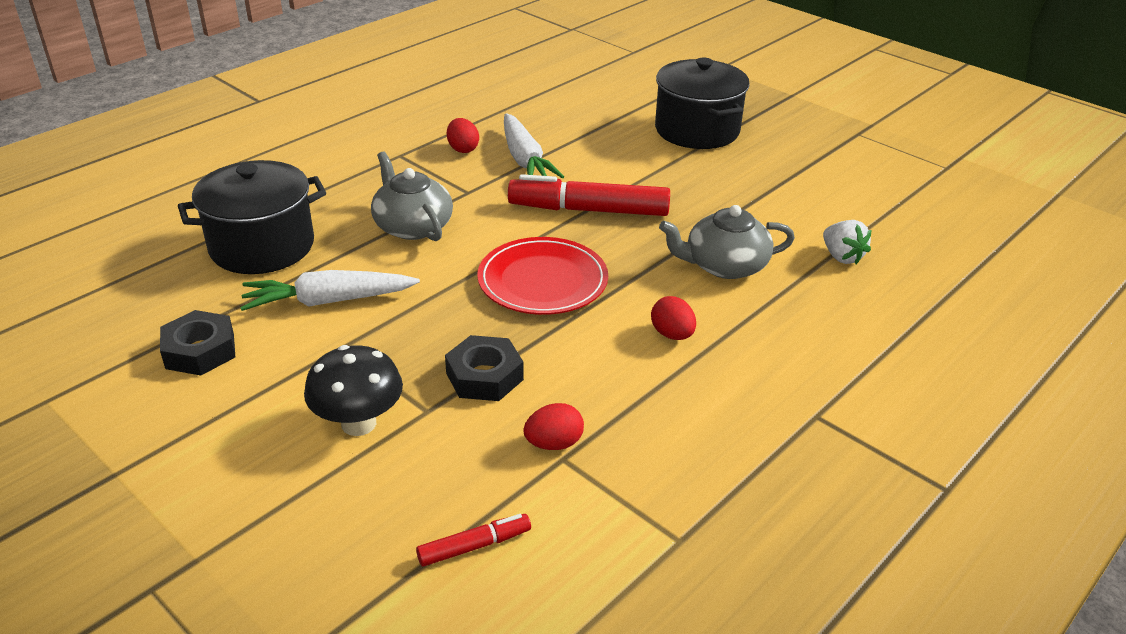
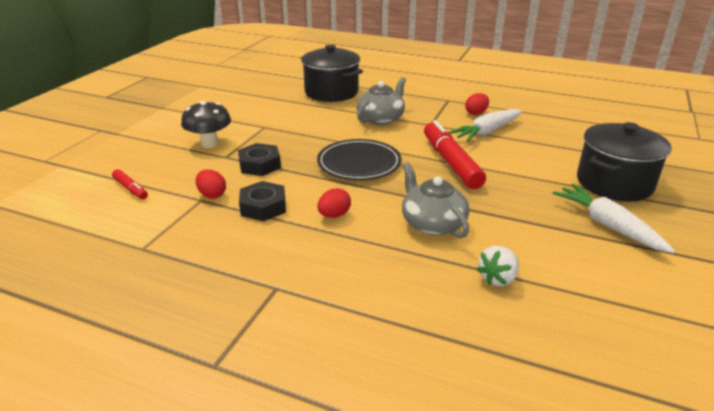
camera: 70 degrees right, 5 degrees down
(200, 351) = (245, 101): black nut -> black nut (263, 207)
(328, 301) = (298, 115): white carrot -> white carrot (608, 225)
(542, 281) = (359, 163): red plate -> black plate

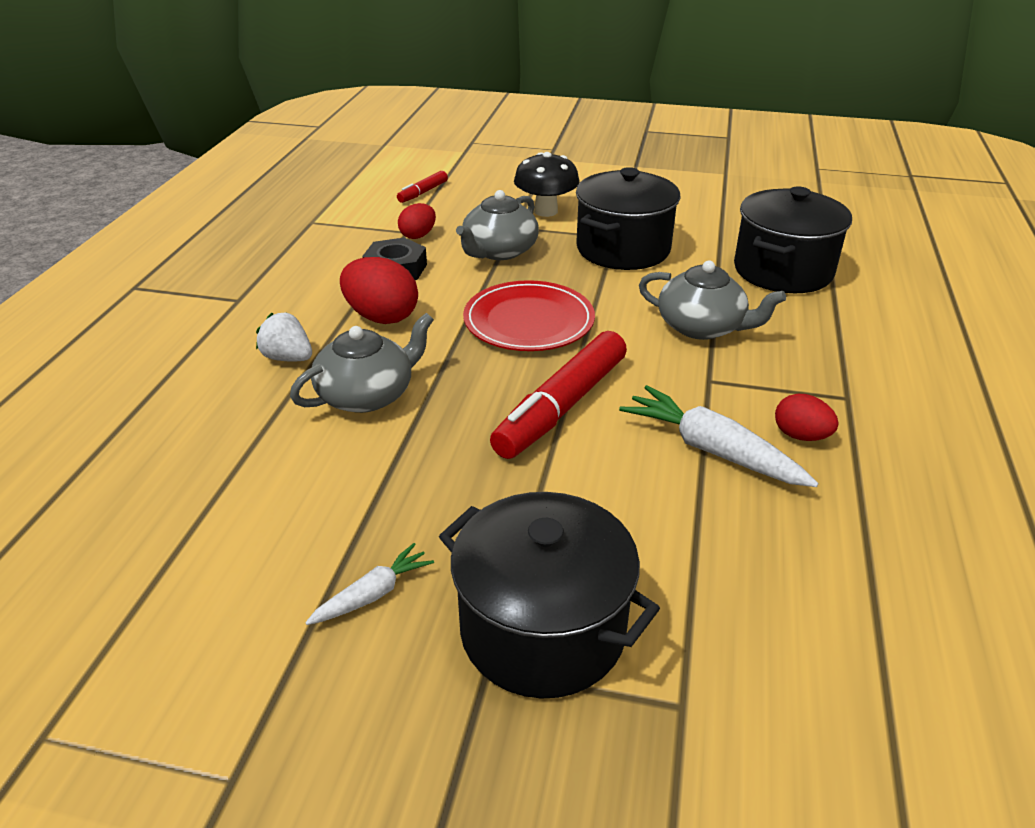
camera: 80 degrees right, 5 degrees up
(260, 165) = (499, 251): black nut -> grey teapot
(283, 126) = (623, 249): none -> black pot
(334, 215) = (381, 317): red egg -> red egg, size x1.66
(359, 163) = (529, 321): black plate -> red plate
(451, 162) = (561, 407): red marker -> red marker turned 150 degrees clockwise
(497, 278) = (233, 454): white strawberry -> white strawberry (288, 358)
(608, 225) = (373, 594): white carrot -> white carrot, size x0.56

